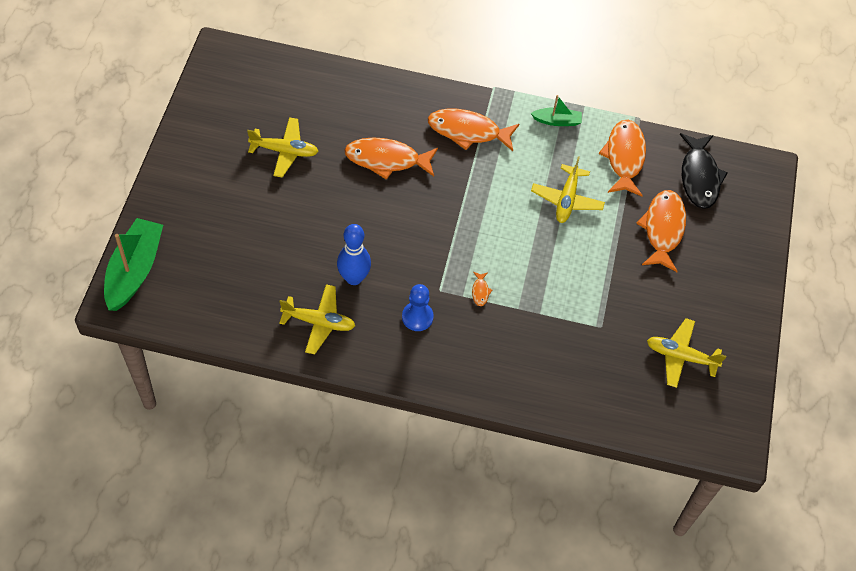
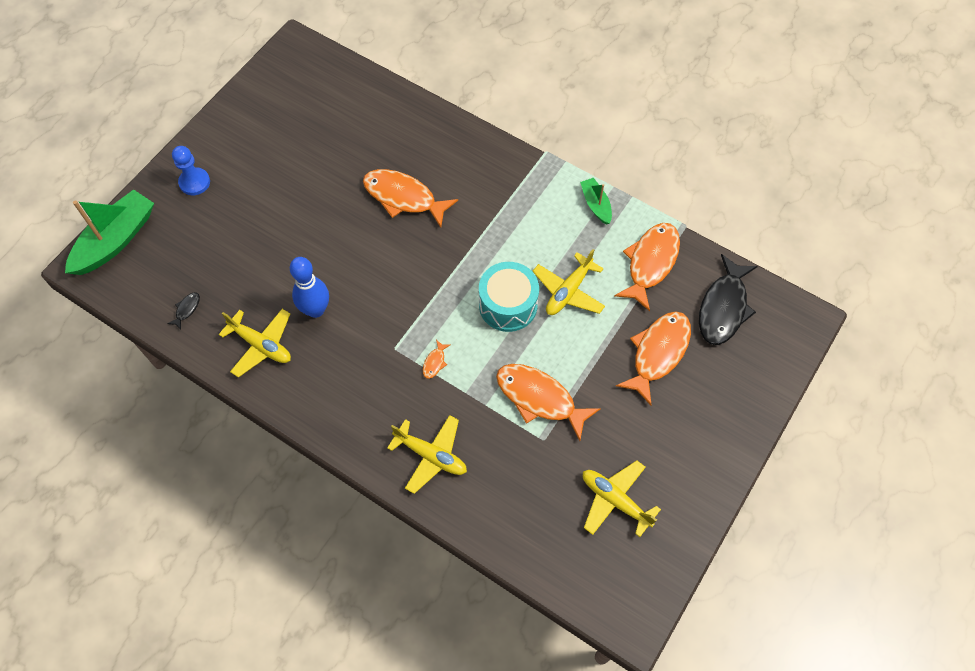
camera: 25 degrees right, 5 degrees up
(234, 312) = (187, 309): none -> black fish
(284, 151) = (309, 161): yellow plane -> yellow plane (431, 455)
(417, 317) = (359, 370): blue pawn -> blue pawn (194, 182)
(468, 131) = (498, 190): orange fish -> orange fish (539, 398)
(521, 226) = (508, 305): none -> turquoise drum
(557, 121) = (596, 204): green boat -> green boat turned 135 degrees counterclockwise

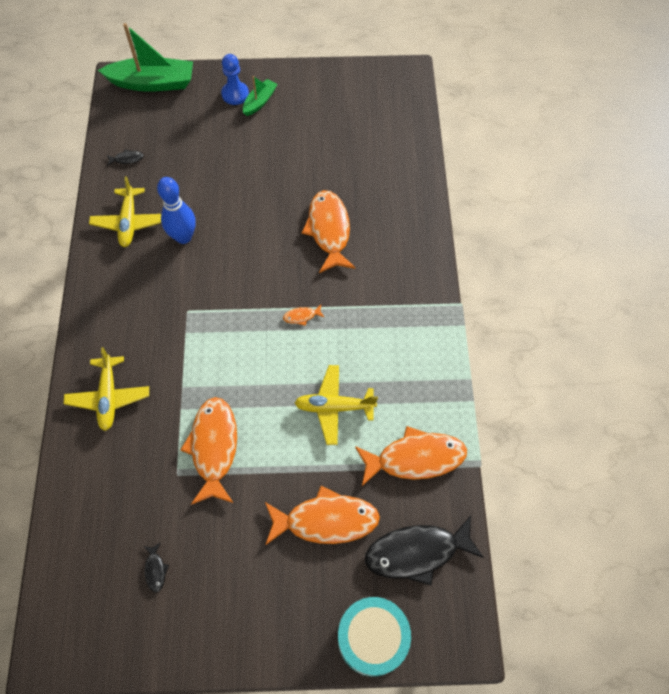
camera: 55 degrees right, 0 degrees up
(434, 362) = (194, 347): orange fish -> orange fish (301, 316)
(508, 305) = (286, 368): turquoise drum -> turquoise drum (372, 638)
(596, 204) = (439, 376): green boat -> green boat (260, 102)
(615, 500) = (155, 570): yellow plane -> black fish

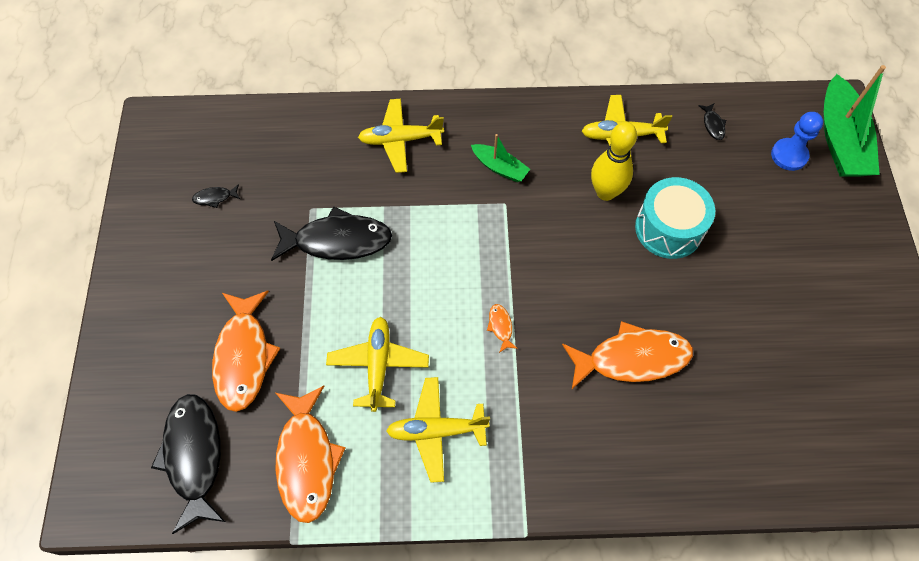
camera: 90 degrees right, 0 degrees up
(183, 237) = (605, 192): blue bowling pin -> yellow bowling pin
(214, 447) = (337, 241): orange fish -> black fish
(235, 94) = (844, 236): blue pawn -> blue pawn (789, 155)
(260, 102) = (837, 266): green boat -> green boat (500, 167)
(372, 638) = (111, 404): turquoise drum -> turquoise drum (668, 228)
(388, 362) = (436, 431): none -> yellow plane

